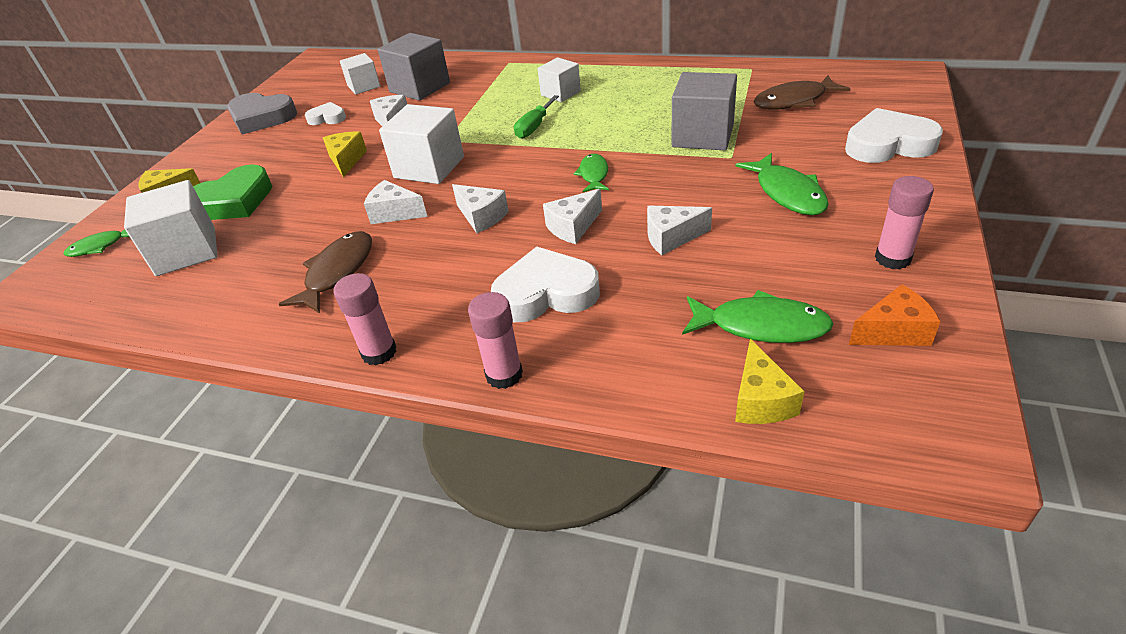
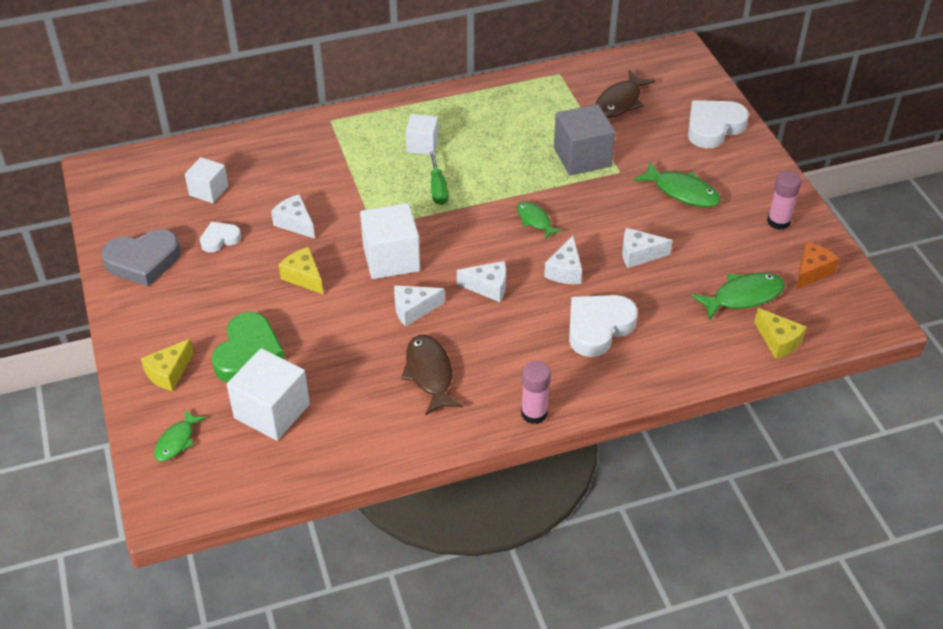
camera: 40 degrees left, 5 degrees up
(420, 87) = (274, 176): grey cube -> none
(504, 374) = (629, 390): pink glue stick -> none
(671, 237) = (639, 255): white cheese -> white cheese turned 45 degrees clockwise

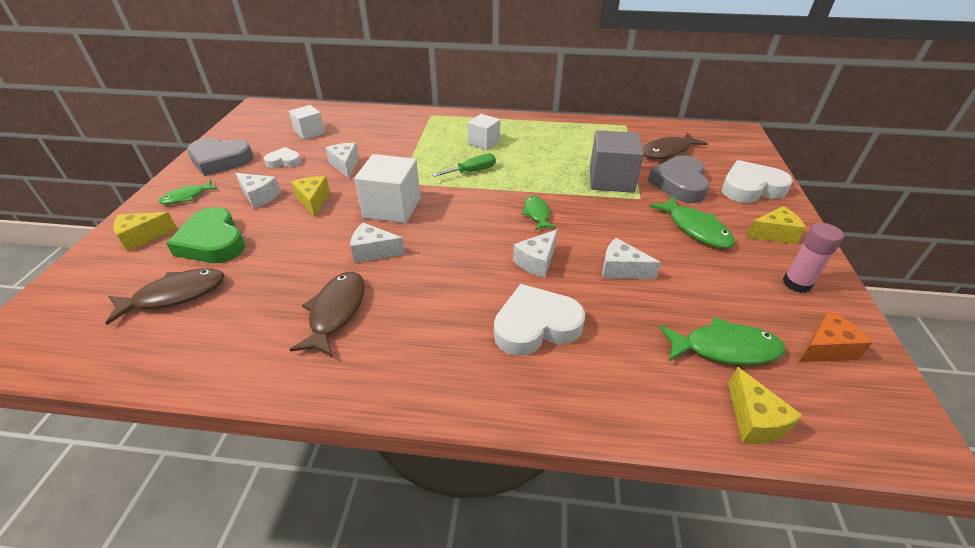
camera: 25 degrees right, 5 degrees down
(177, 441) = (79, 292): green fish -> green fish (186, 197)
(248, 353) = (213, 242): green heart -> green heart turned 105 degrees clockwise
(272, 411) = (175, 295): white cube -> brown fish
(438, 189) = (472, 171): green screwdriver -> green screwdriver turned 135 degrees counterclockwise
(488, 287) = (454, 253): white cheese -> white cheese (259, 197)
(534, 413) = (401, 394): pink glue stick -> none
(648, 142) = (679, 184): none -> grey heart
(748, 176) = (773, 234): none -> yellow cheese

